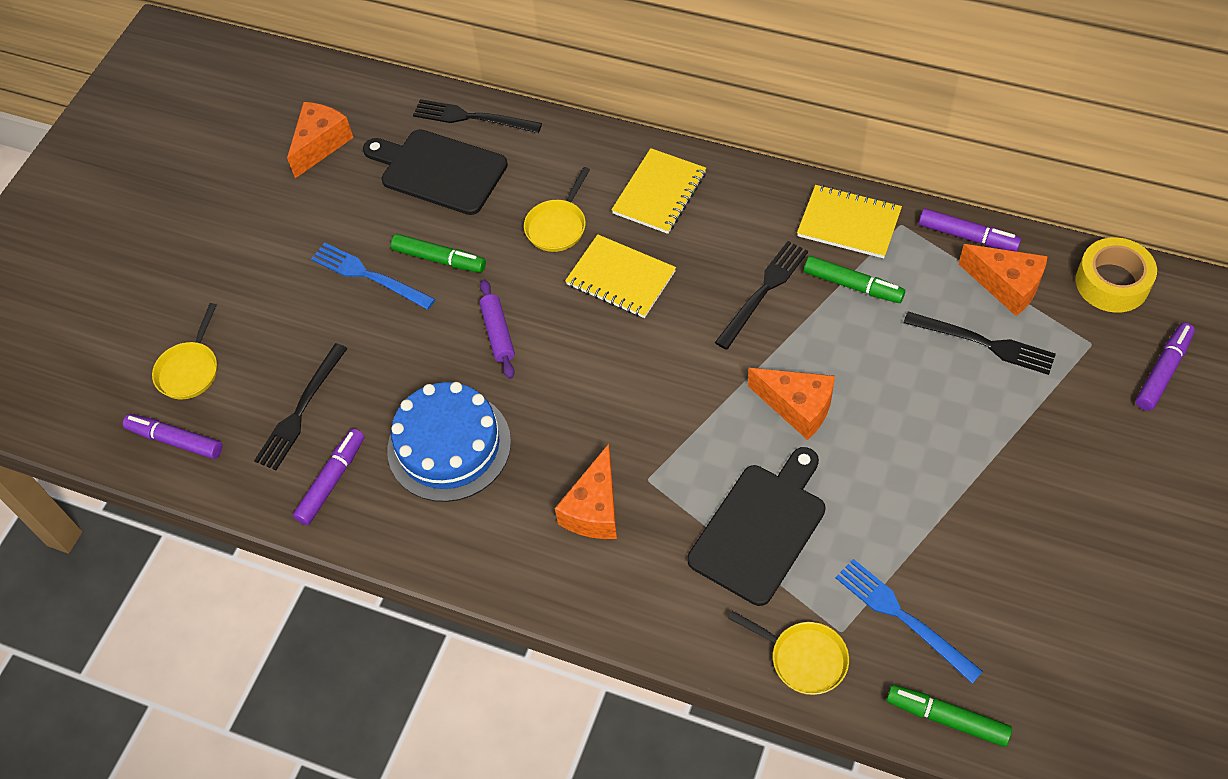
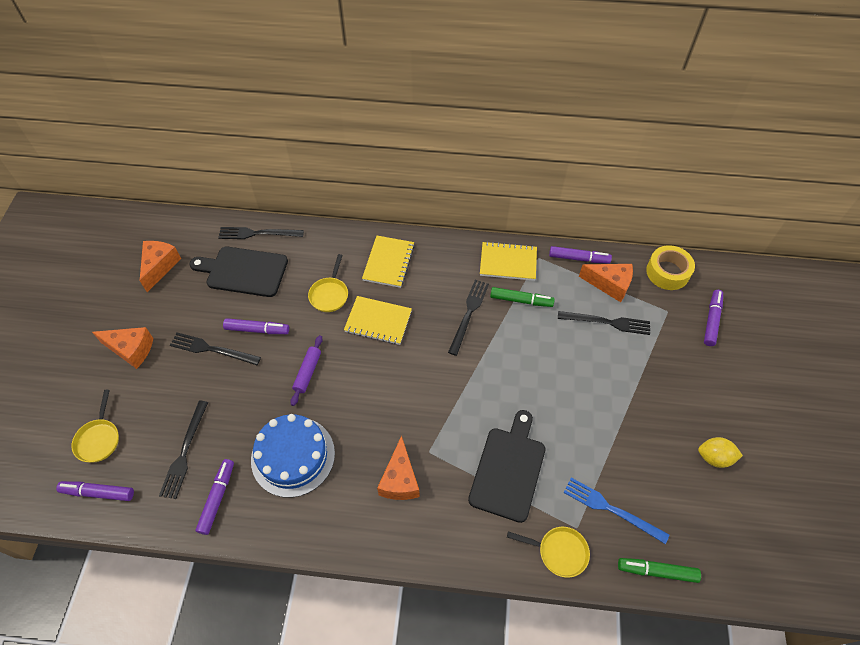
camera: 20 degrees left, 0 degrees up
(370, 276) = (212, 349): blue fork -> black fork
(439, 259) = (257, 330): green marker -> purple marker
(498, 333) = (307, 372): purple rolling pin -> purple rolling pin turned 45 degrees clockwise
(797, 407) = (509, 384): orange cheese -> orange cheese (131, 350)
(1095, 578) = (714, 457): none -> yellow lemon

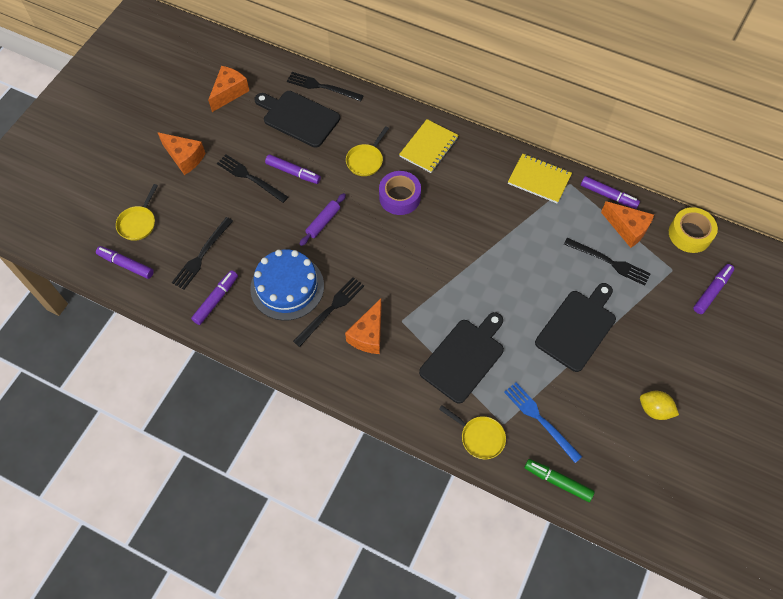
camera: 20 degrees right, 5 degrees up
(378, 321) = (399, 197): yellow notebook -> purple tape
(468, 314) = (483, 215): black fork -> black fork (330, 310)
(521, 300) = (536, 218): green marker -> none
(606, 398) = (577, 327): none -> black cutting board

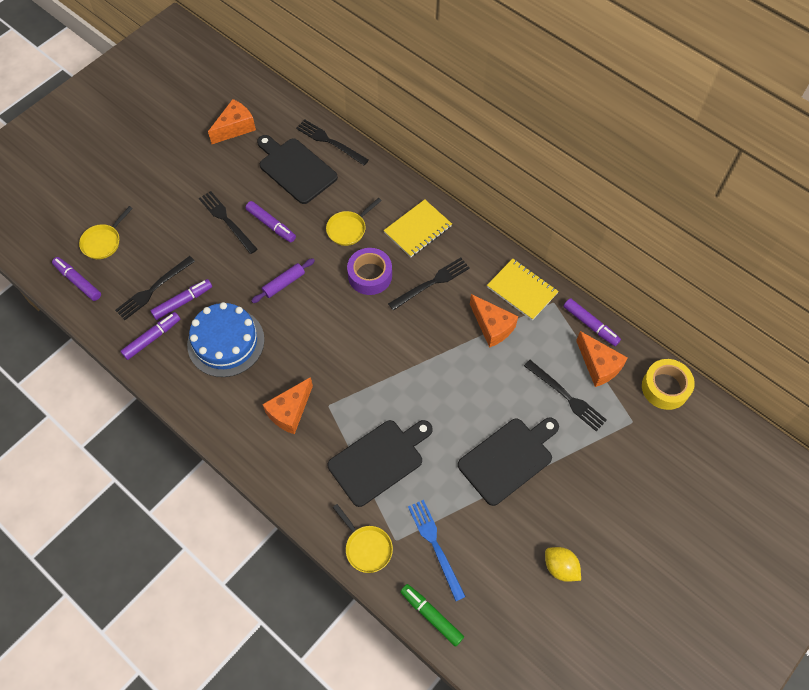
camera: 15 degrees right, 0 degrees up
(184, 158) = (169, 185): orange cheese -> orange cheese (492, 326)
(330, 310) = (260, 376): black fork -> black fork (431, 283)
(712, 291) = (667, 456): purple marker -> purple marker (183, 302)

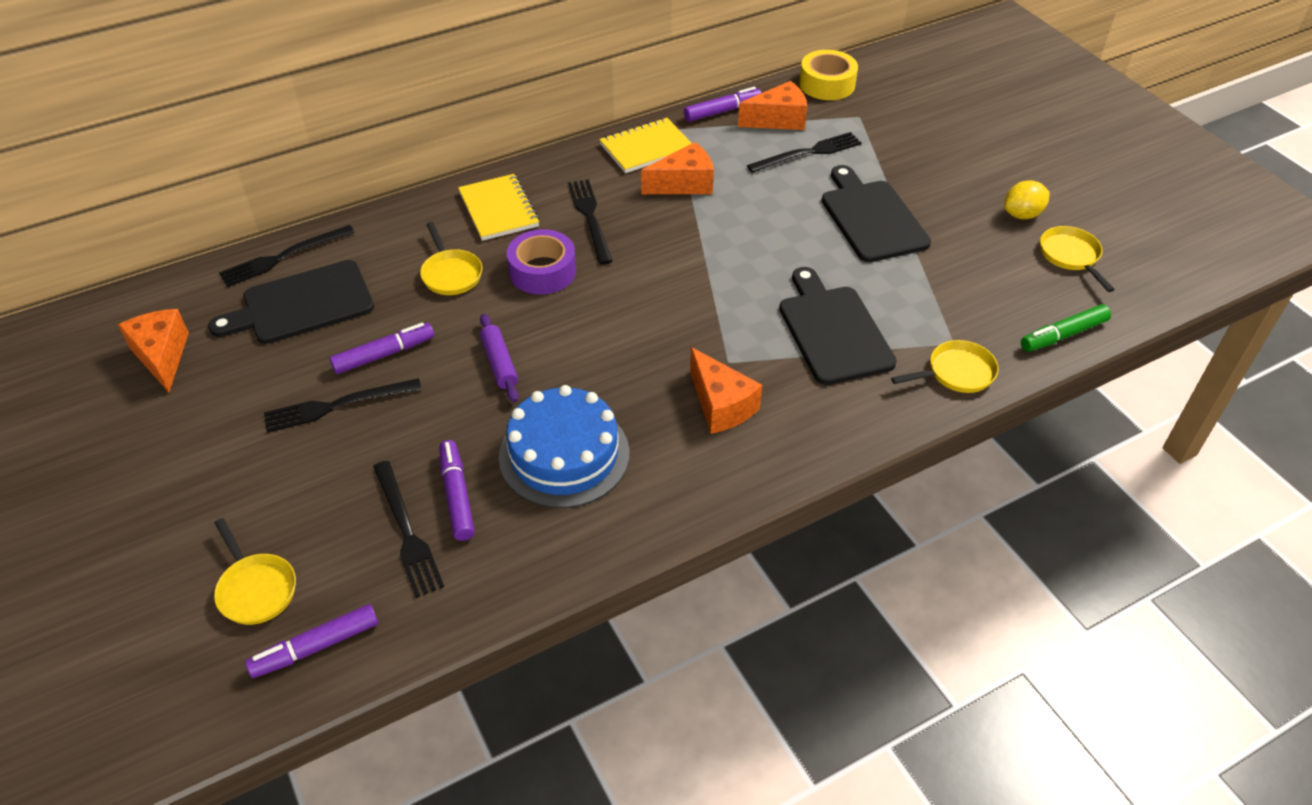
camera: 70 degrees left, 15 degrees down
(152, 338) = (503, 552): purple marker -> none
(436, 546) = (971, 308): blue fork -> none
(524, 611) = (1071, 256): none -> yellow pan

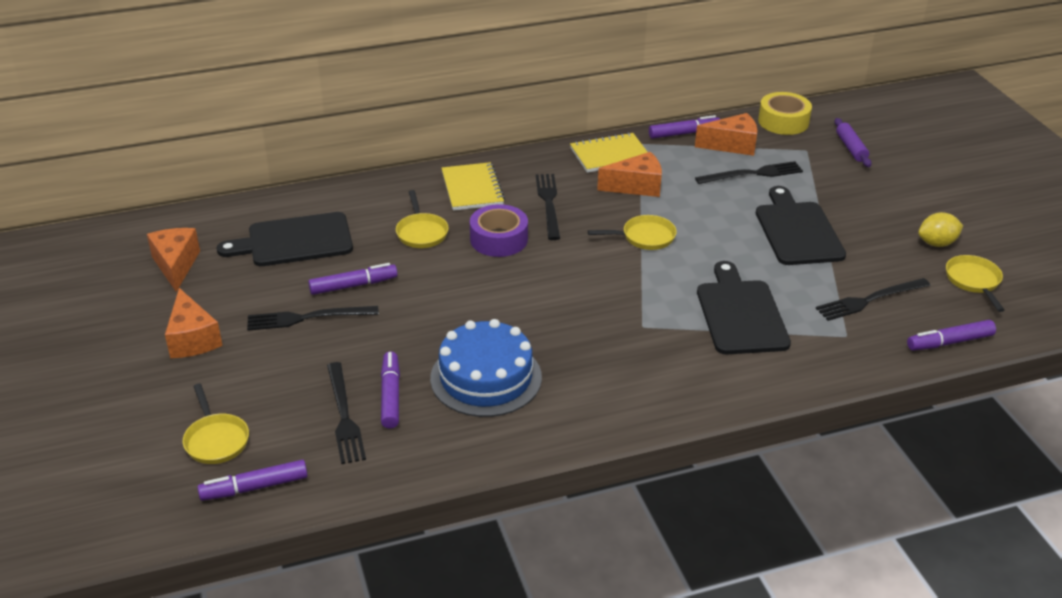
camera: 10 degrees right, 10 degrees down
(284, 257) = (287, 204): black fork -> black fork (870, 300)
(499, 363) = (447, 304): purple rolling pin -> purple rolling pin (851, 148)
(721, 405) = (628, 358): orange cheese -> orange cheese (192, 339)
(956, 373) = (843, 359): yellow pan -> yellow pan (644, 237)
(1063, 335) = (949, 342): green marker -> purple marker

